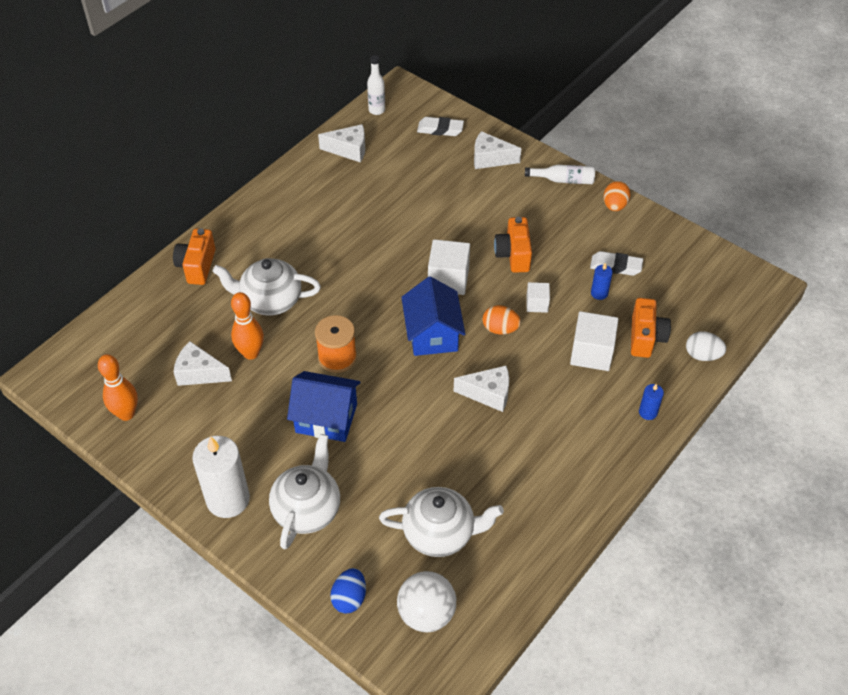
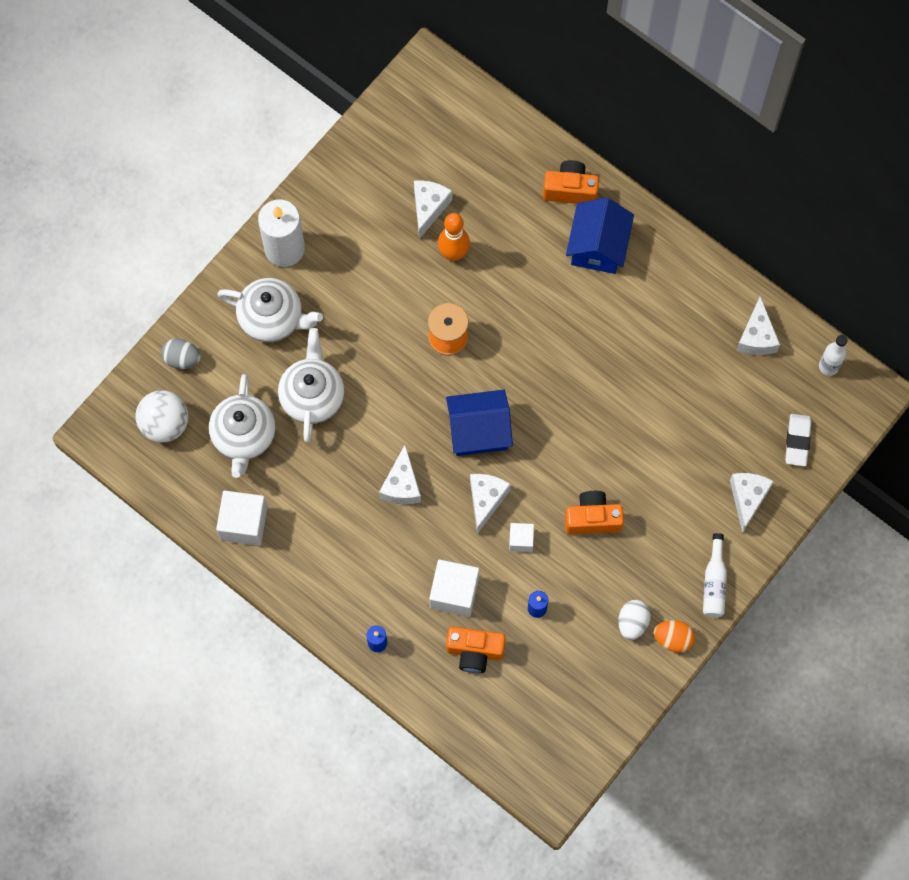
camera: 90 degrees right, 20 degrees up
(126, 414) = (380, 148): orange bowling pin -> none
(270, 301) = (523, 267): white teapot -> white teapot (312, 396)
(326, 418) = (373, 330): blue house -> blue house (598, 246)
(349, 598) = (182, 359): blue egg -> grey egg
(448, 279) = (555, 447): white cube -> white cube (243, 523)
(500, 329) = (486, 500): orange egg -> white cheese
(616, 266) = (577, 630): white eraser -> none
(702, 355) = (451, 709): white egg -> white egg (632, 623)

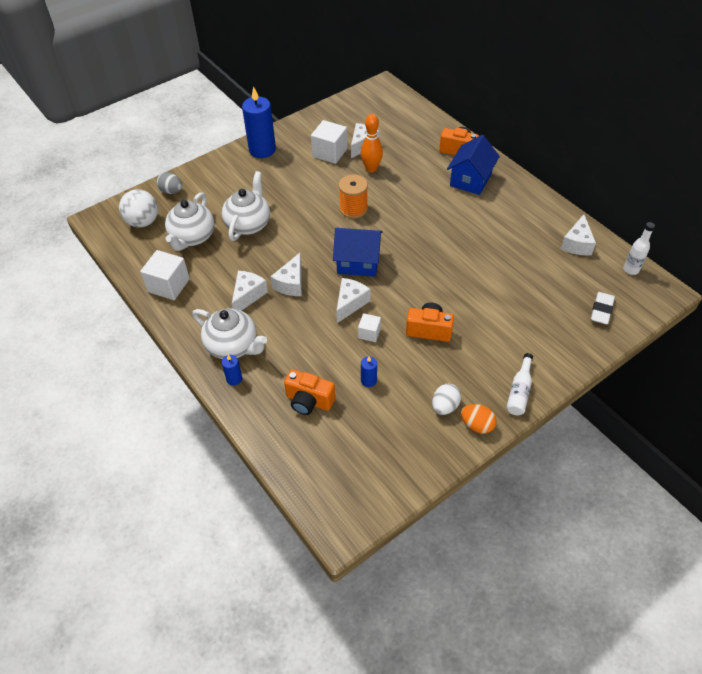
camera: 15 degrees right, 20 degrees down
(272, 318) = (239, 181): white teapot -> white teapot (233, 346)
(284, 248) = (262, 150): white candle -> blue candle
(454, 593) = (306, 357): white cube -> white cube (330, 152)
(747, 498) = (556, 339): white cheese -> white cheese (248, 295)

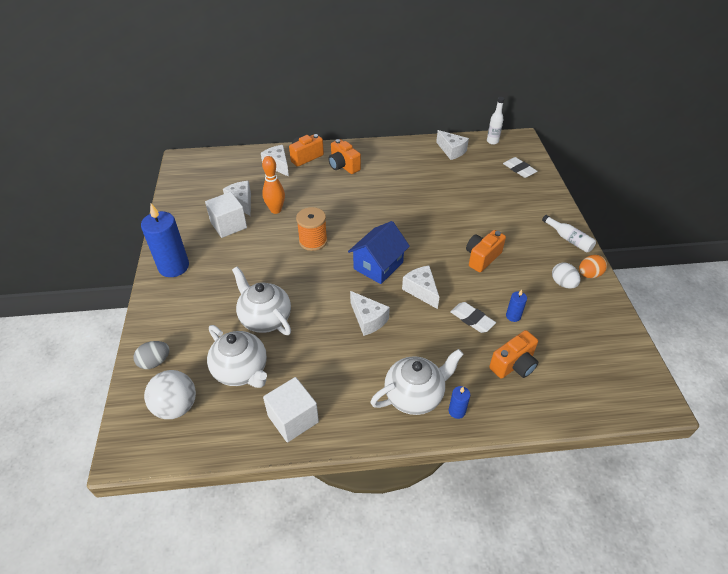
camera: 60 degrees left, 5 degrees down
(248, 295) = (359, 357): white cheese -> white cheese (278, 165)
(342, 352) = (472, 319): none -> white eraser
(369, 333) = (462, 293): white cube -> none
(470, 180) = (343, 166): blue house -> orange camera

